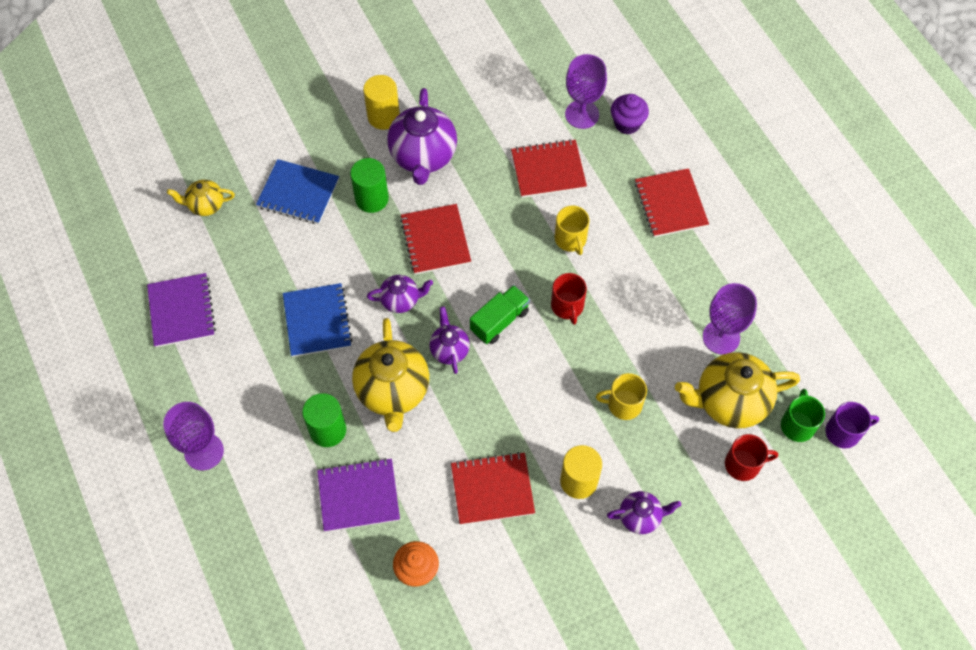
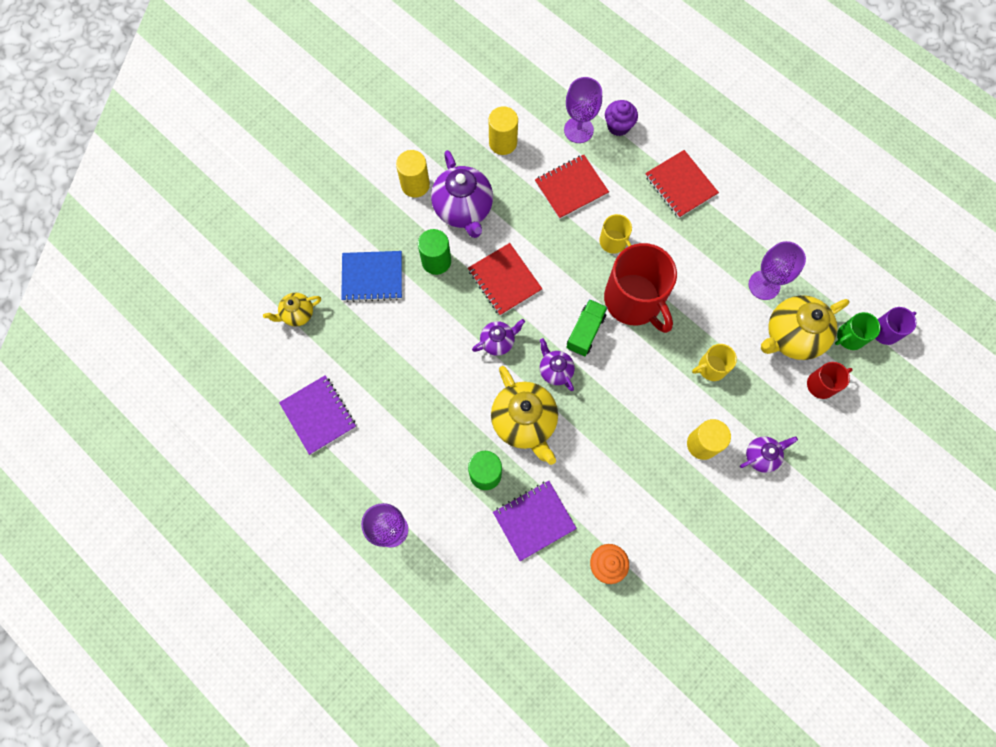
camera: 20 degrees left, 10 degrees up
(317, 321) = (437, 384): blue notebook -> none
(492, 489) = (638, 475): red notebook -> none
(494, 103) = (503, 143): none -> yellow cylinder
(567, 306) = (634, 300): red mug -> red mug, size x2.08
(797, 425) = (849, 337): green mug -> green mug turned 105 degrees counterclockwise

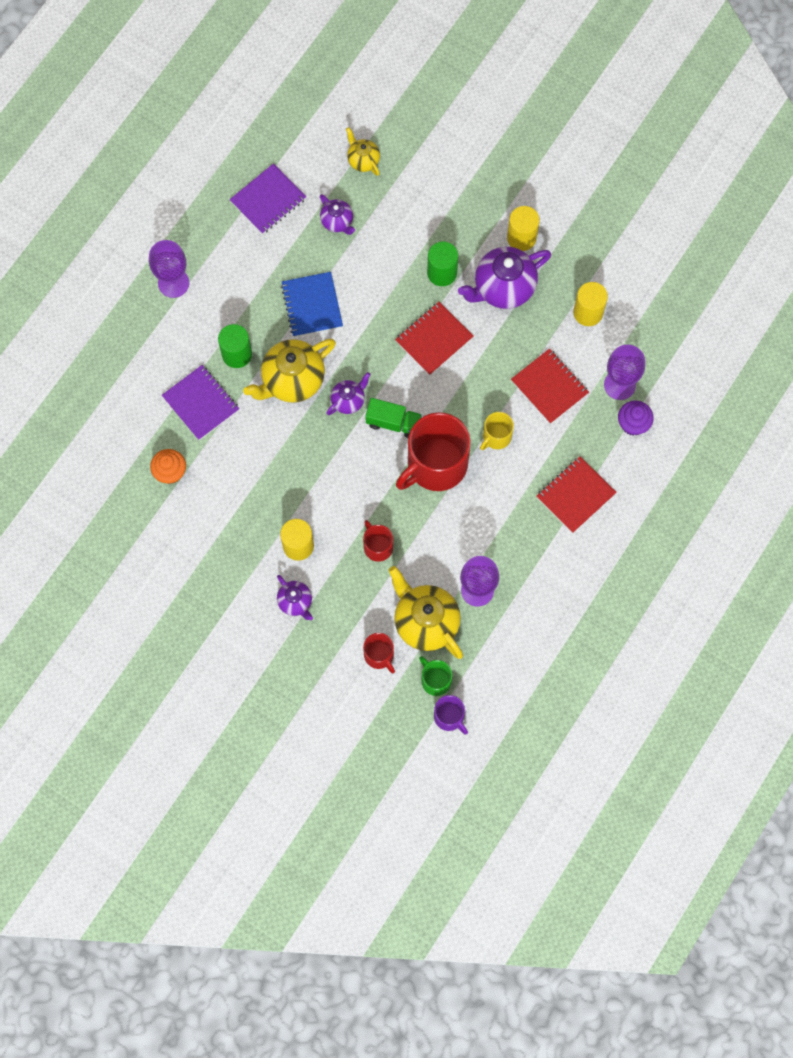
camera: 80 degrees right, 0 degrees up
(372, 277) = (413, 218): blue notebook -> blue notebook (312, 305)
(498, 342) = (368, 344): purple teapot -> purple teapot (337, 222)
(711, 368) = (377, 546): yellow mug -> red mug

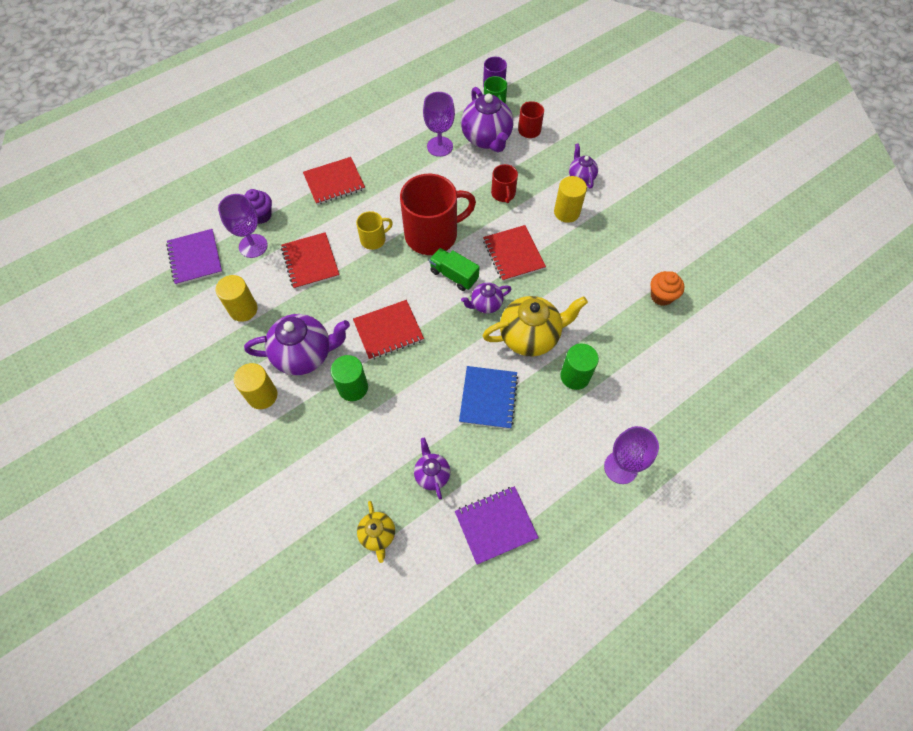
camera: 160 degrees left, 10 degrees down
(201, 403) = (620, 344): purple notebook -> purple notebook (195, 258)
(340, 470) = (513, 254): none -> red notebook
(425, 622) = (486, 139): yellow teapot -> purple teapot

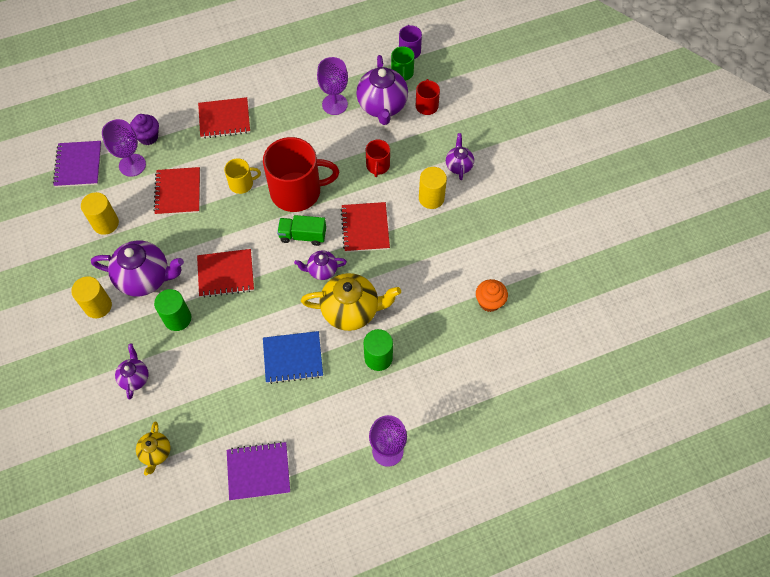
camera: 15 degrees right, 0 degrees up
(432, 474) = (219, 413): purple teapot -> purple teapot (135, 378)
(454, 275) = (303, 235): green truck -> green truck turned 45 degrees counterclockwise
(488, 398) = (293, 358): blue notebook -> blue notebook turned 60 degrees clockwise

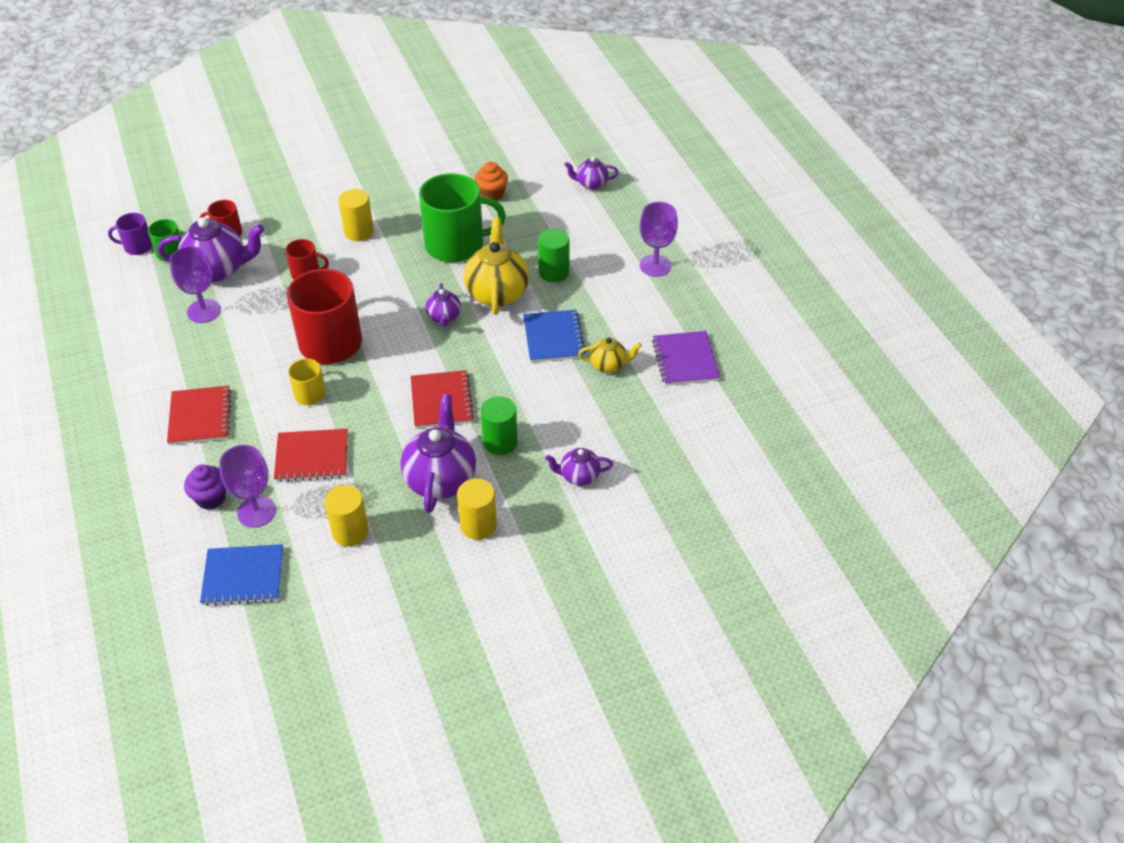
camera: 90 degrees left, 15 degrees down
(78, 165) = (243, 577): purple notebook -> blue notebook
(156, 453) = (671, 447): yellow teapot -> yellow teapot (609, 365)
(303, 235) = (395, 334): green truck -> none
(365, 228) = (391, 283): red notebook -> none
(416, 275) = (456, 244): none -> green mug
(459, 166) = (319, 210): purple teapot -> purple teapot (591, 184)

